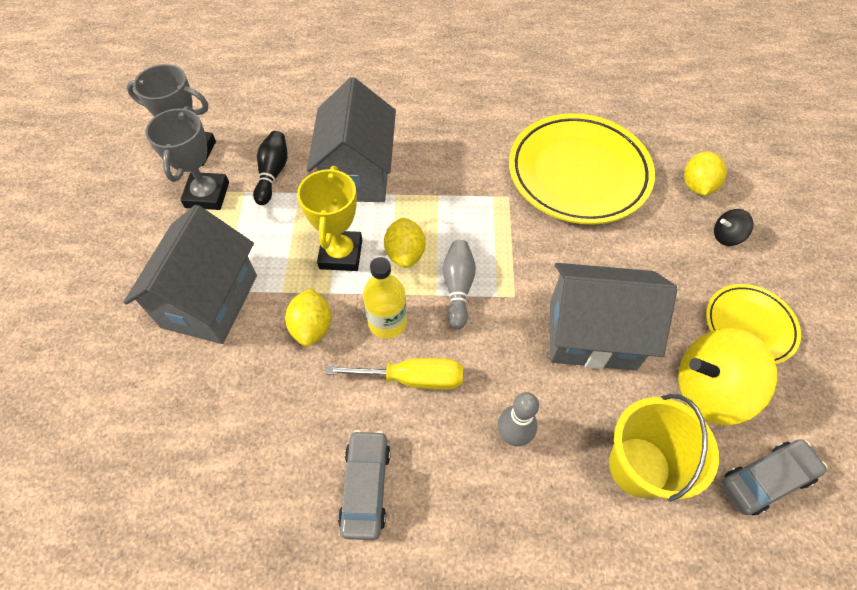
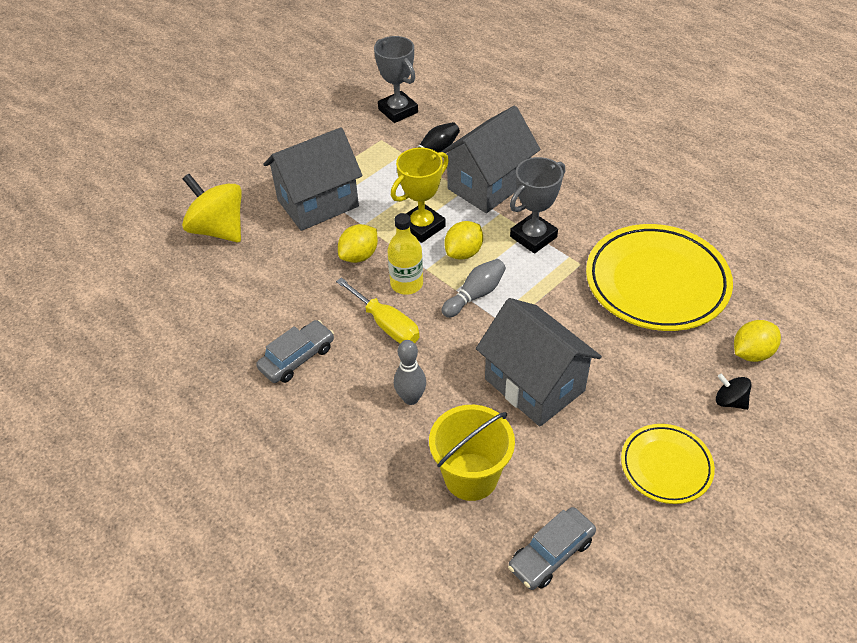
camera: 45 degrees right, 10 degrees down
(207, 195) = (379, 142): grey trophy -> grey trophy (533, 237)
(709, 390) = (579, 476): yellow spinning top -> yellow spinning top (218, 229)
(766, 479) = (551, 553): grey car -> grey car turned 120 degrees clockwise

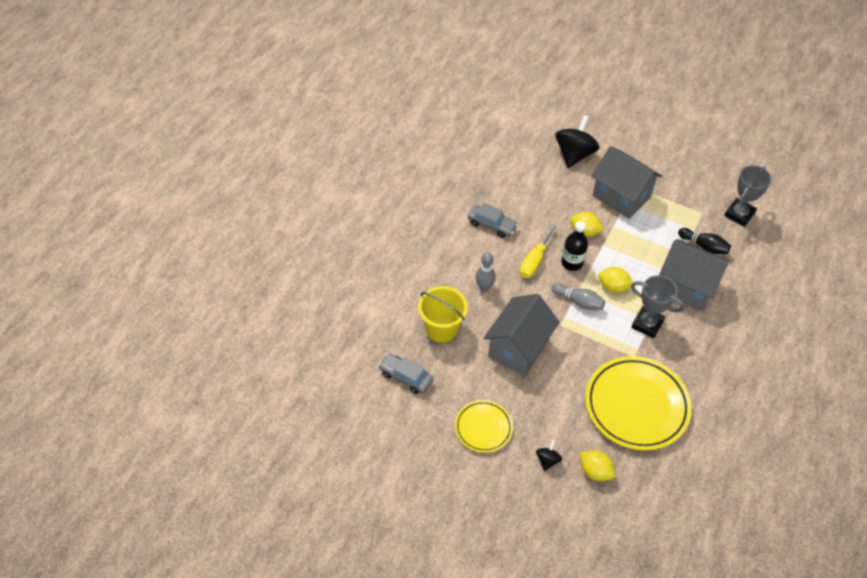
camera: 70 degrees right, 5 degrees up
(218, 229) = (574, 154): yellow spinning top -> black spinning top
(406, 284) = (572, 263): yellow bottle -> black bottle
(422, 226) = (627, 258): yellow trophy -> none

